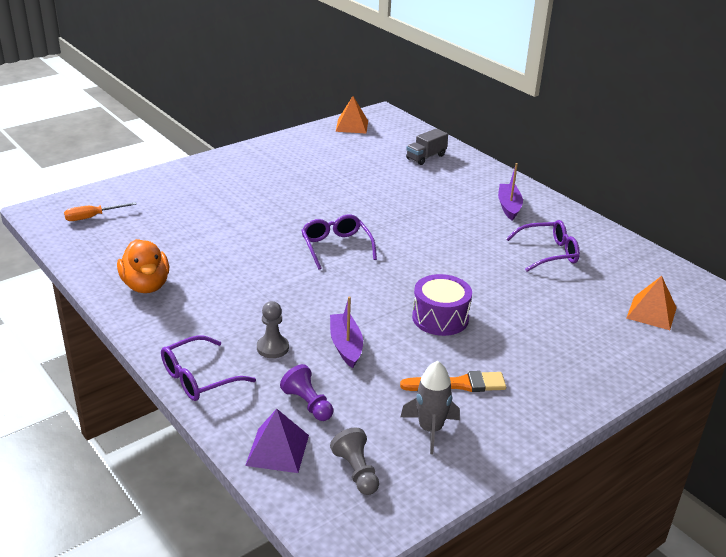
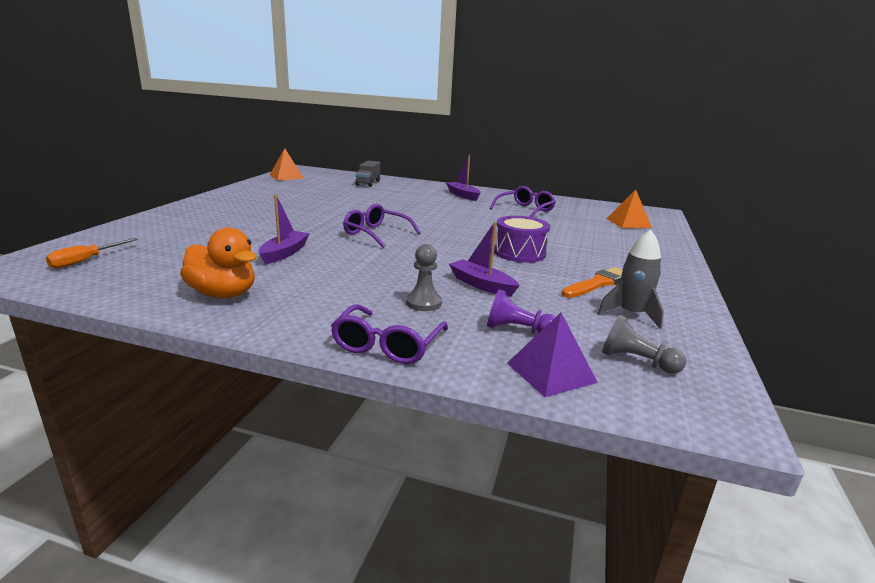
camera: 35 degrees left, 10 degrees down
(231, 251) = (284, 253): none -> purple boat

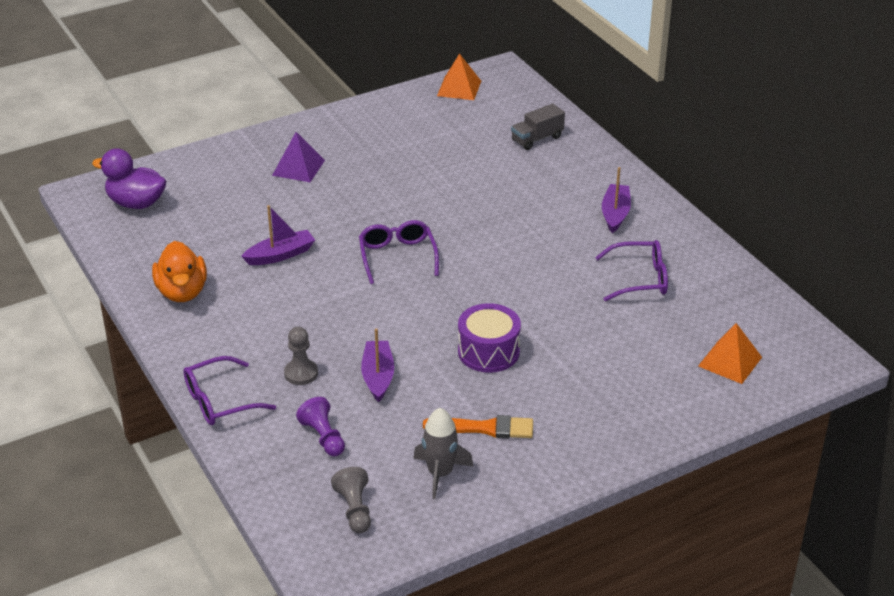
camera: 45 degrees right, 15 degrees up
(85, 261) = (136, 203): orange screwdriver -> purple duck
(551, 372) = (282, 481): purple pyramid -> purple pyramid (298, 167)

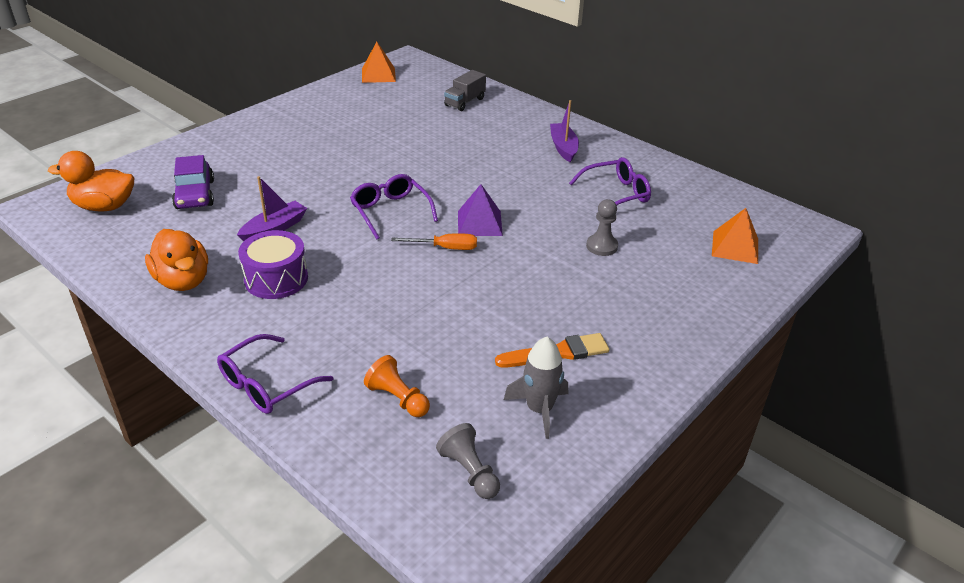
camera: 20 degrees left, 0 degrees up
(136, 203) = (104, 206): purple duck -> orange duck
(220, 205) = (195, 194): none -> purple car
(298, 167) = (260, 152): purple pyramid -> purple pyramid (479, 223)
(301, 373) = (344, 337): grey pawn -> grey pawn (602, 246)
(323, 437) = (398, 398): purple pawn -> orange pawn
(378, 376) = (425, 324): purple boat -> none
(432, 305) = (445, 248): none -> orange screwdriver
(488, 351) = (520, 279): purple drum -> purple drum (276, 279)

